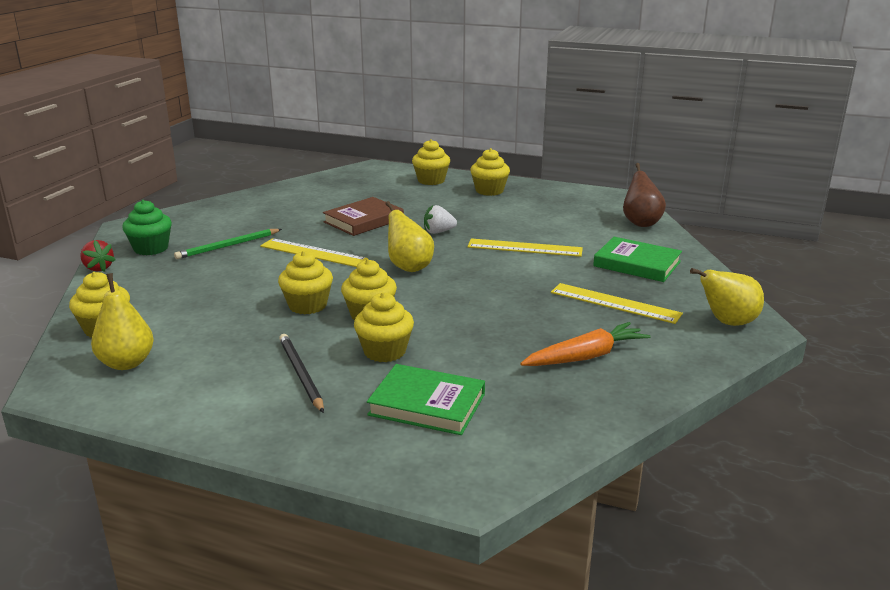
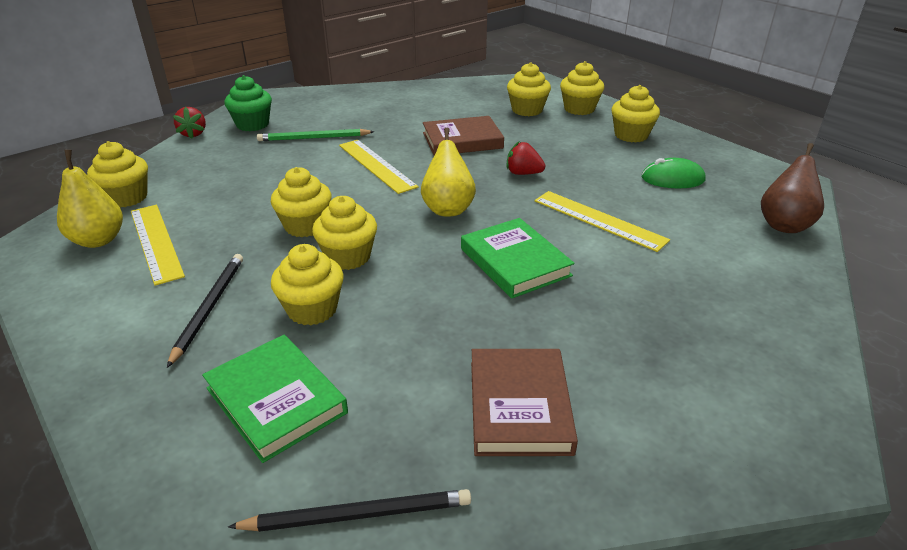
camera: 30 degrees right, 10 degrees up
(390, 189) = (527, 110): none -> yellow cupcake
(438, 232) = (523, 173): white strawberry -> red strawberry
(546, 212) = (672, 179): none -> green mouse
(552, 435) = (358, 514): none -> black pencil
(585, 357) = (519, 406): orange carrot -> brown book
(615, 303) = (636, 336): yellow ruler -> yellow ruler (156, 242)
(637, 264) = (722, 285): green book -> green book (515, 262)
(727, 322) = (773, 427): yellow pear -> none

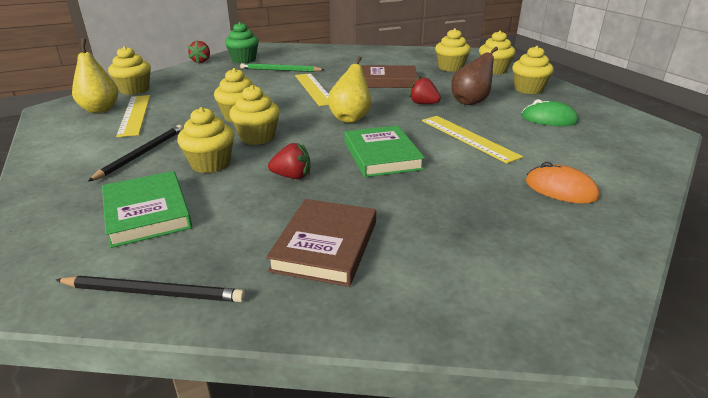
camera: 15 degrees right, 5 degrees down
(426, 312) = (292, 176): none -> red strawberry
(727, 279) = (560, 189): none -> orange mouse
(784, 225) = (637, 159): brown pear -> brown pear (471, 102)

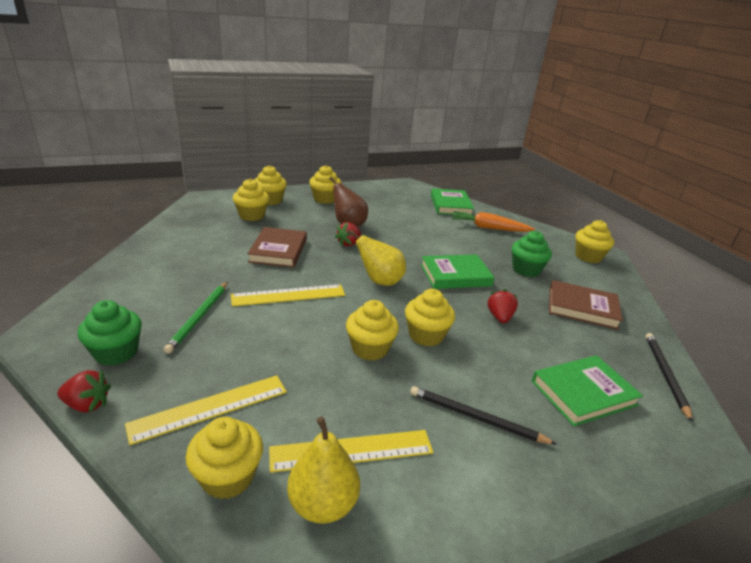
camera: 90 degrees left, 0 degrees up
(210, 164) = (488, 363): yellow cupcake -> yellow cupcake (588, 257)
(427, 209) = (526, 270): none -> green cupcake
(468, 138) = (420, 239): yellow ruler -> yellow ruler (210, 407)
(549, 119) = (387, 207): green mouse -> none
(560, 189) = (489, 228): orange mouse -> orange carrot
(620, 161) = (450, 205): none -> green book

